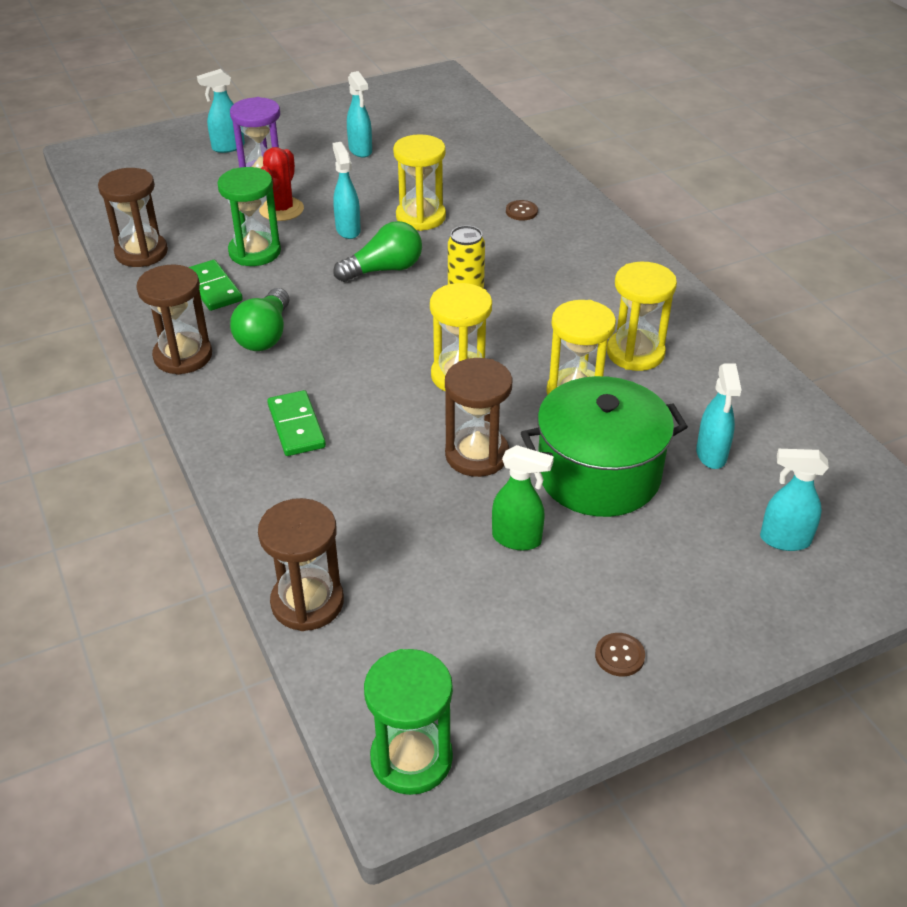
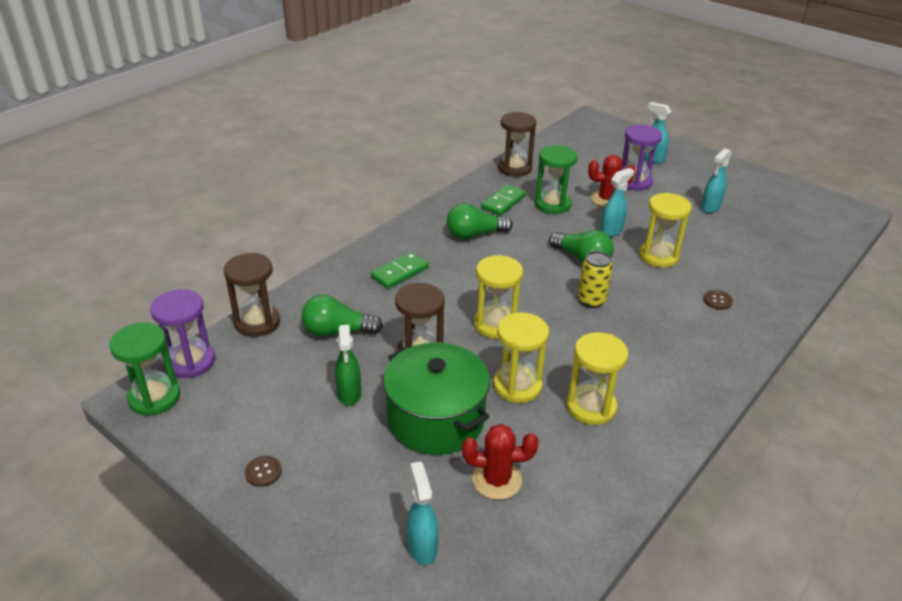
camera: 65 degrees right, 5 degrees down
(183, 356) = (433, 213): brown hourglass -> none
(352, 700) = (190, 362): none -> purple hourglass
(383, 520) = (337, 331): none -> green light bulb
(711, 455) = (496, 480): turquoise spray bottle -> red cactus

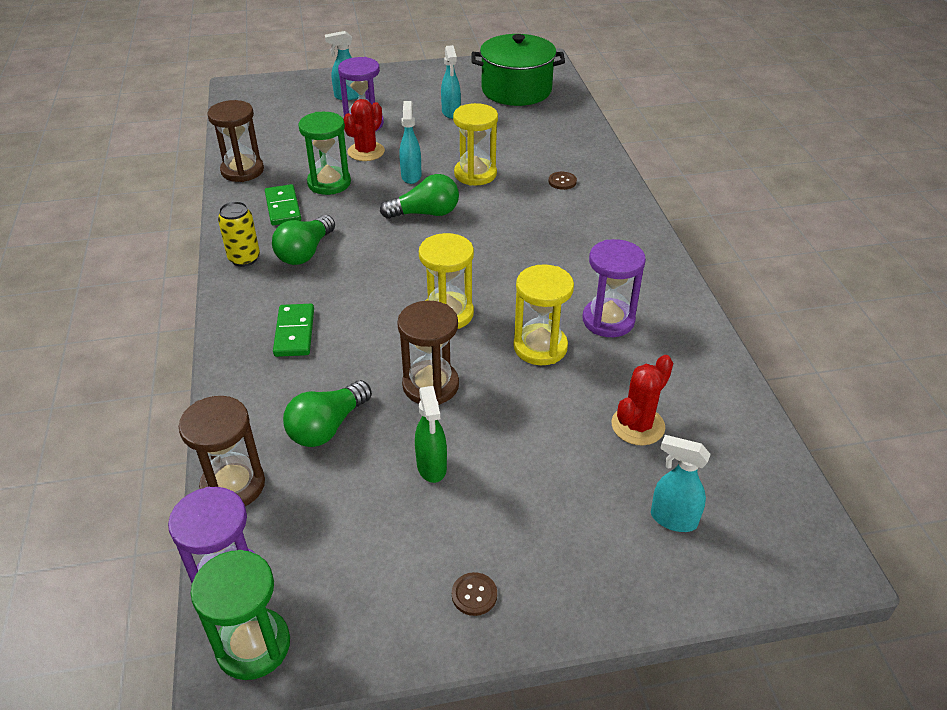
camera: 50 degrees left, 5 degrees up
(349, 394) = (432, 467): green spray bottle -> green spray bottle turned 45 degrees clockwise
(436, 419) = (528, 423): green pot -> green pot (516, 90)
(591, 301) = (484, 242): yellow can -> yellow can (244, 259)
(591, 407) = (608, 320): yellow hourglass -> purple hourglass

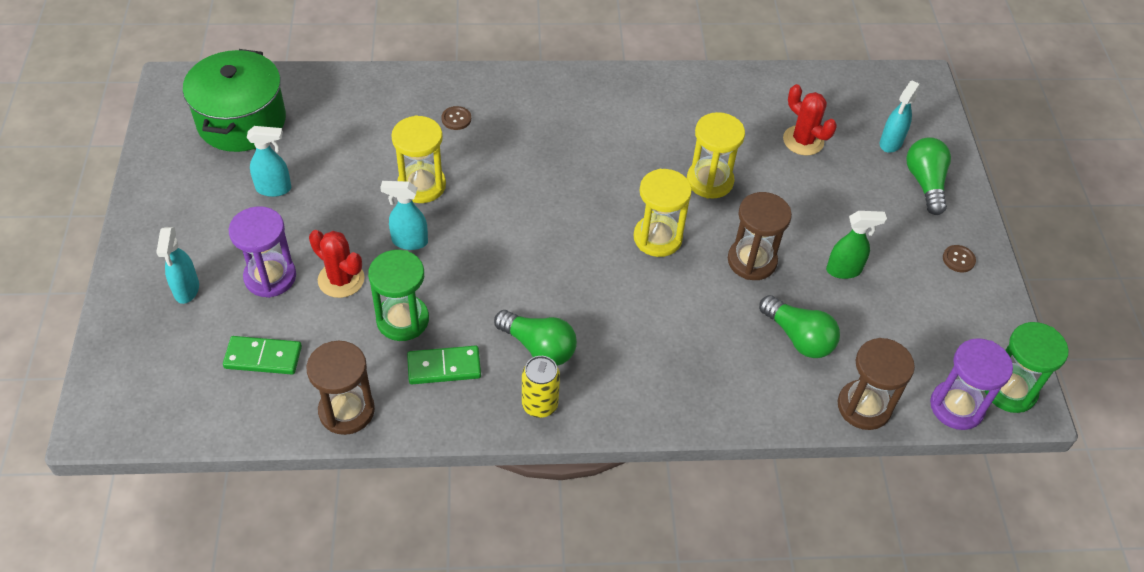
camera: 85 degrees left, 10 degrees up
(294, 332) = (671, 359): green domino -> green domino (263, 357)
(425, 213) = (488, 236): green light bulb -> green light bulb (925, 183)
(608, 320) = (680, 131): purple hourglass -> none

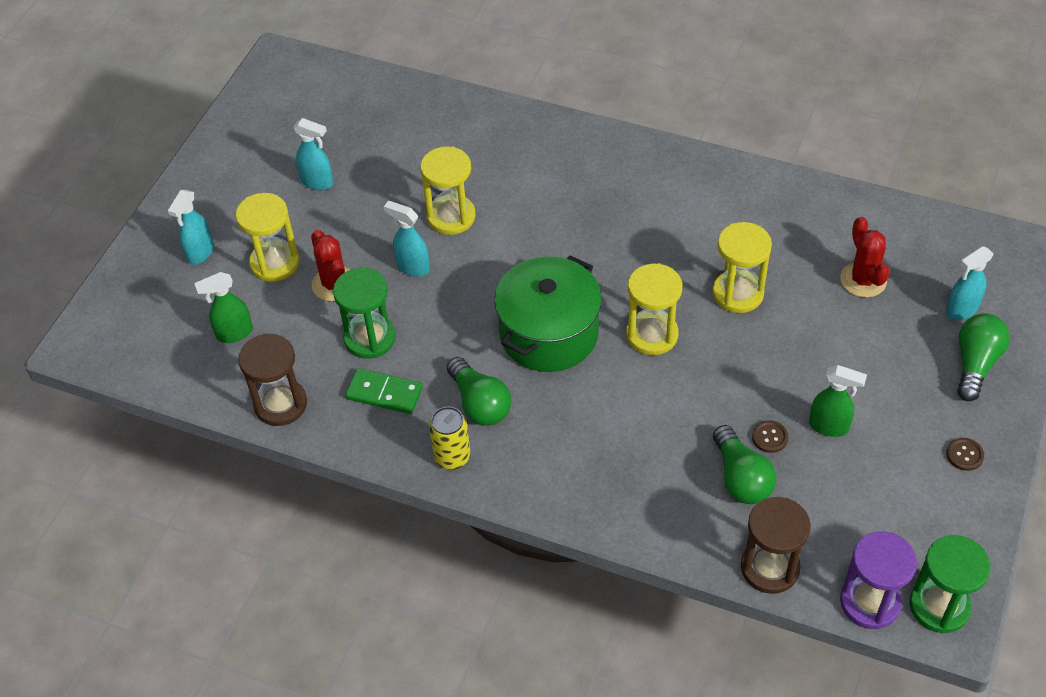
camera: 30 degrees right, 0 degrees up
(241, 121) = (320, 110): green pot -> green pot (549, 333)
(263, 357) = (234, 333): green domino -> green spray bottle
(270, 277) = (275, 263): purple hourglass -> yellow hourglass
(456, 119) = (517, 160): brown button -> brown button (769, 437)
(752, 261) = (736, 387): brown hourglass -> none

